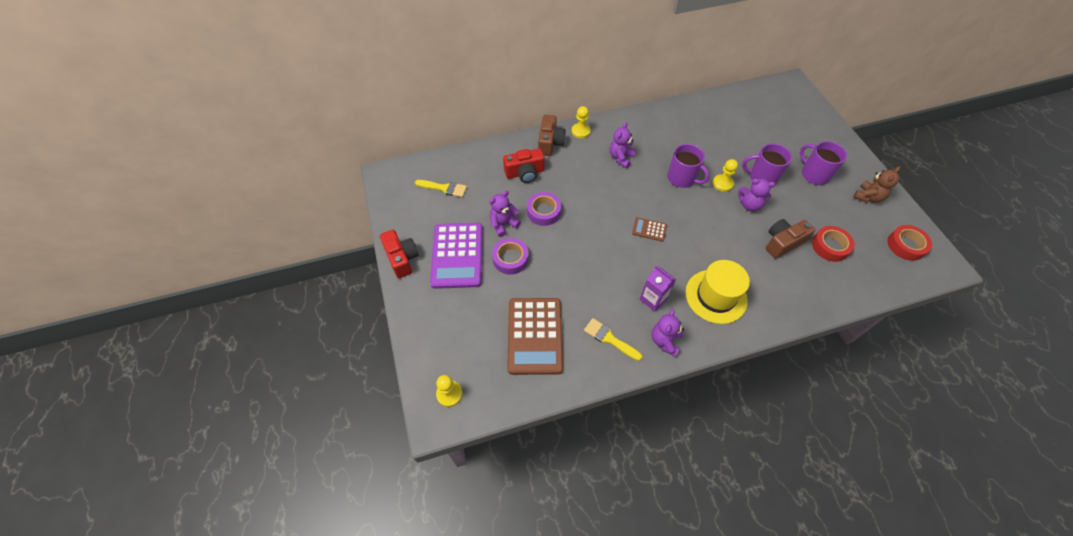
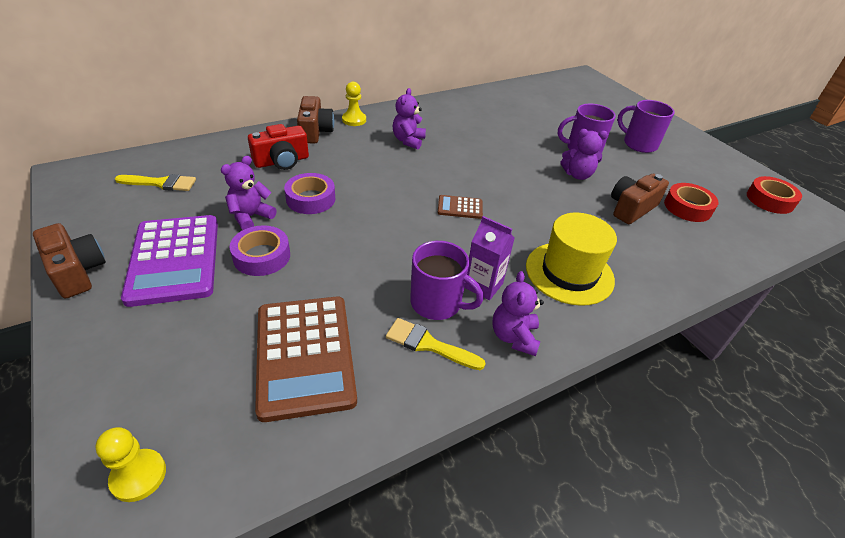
camera: 15 degrees left, 15 degrees down
(402, 258) = (77, 271): red camera -> brown camera
(682, 178) = (489, 155): purple mug -> purple mug (437, 303)
(722, 183) = (539, 157): yellow pawn -> none
(868, 197) = (705, 160): brown teddy bear -> none

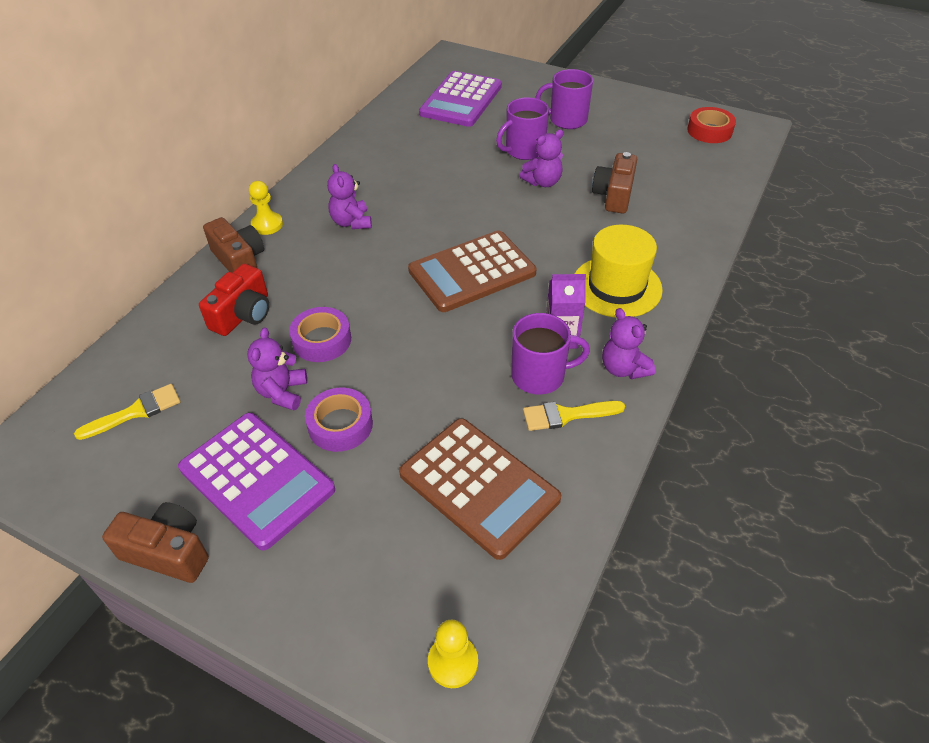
camera: 30 degrees left, 5 degrees up
(460, 207) = (472, 272): brown calculator -> brown calculator, size x2.22
(564, 102) = (461, 100): none -> purple calculator
(687, 207) = (655, 171): red tape -> none

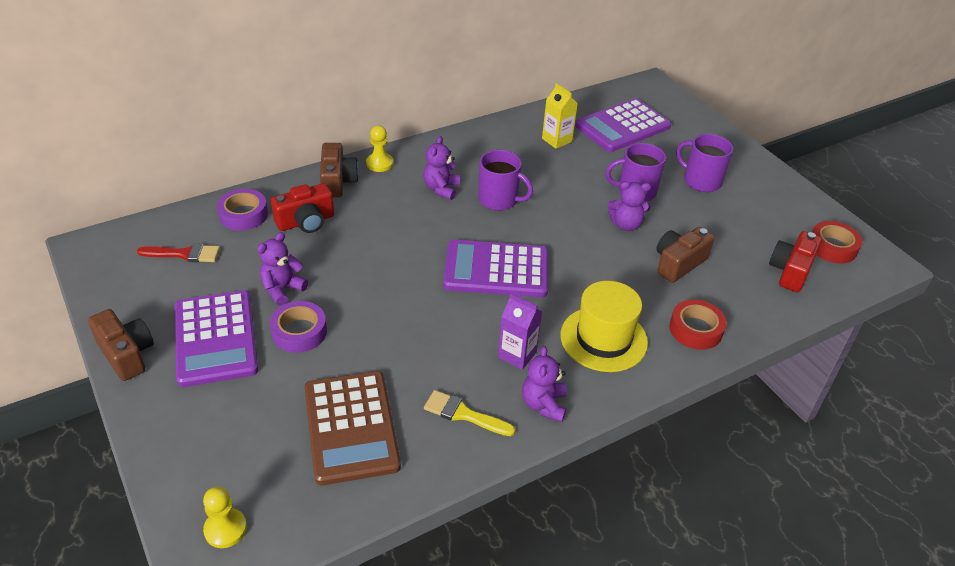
camera: 30 degrees right, 5 degrees down
(136, 411) = (184, 254): yellow brush -> red brush
(322, 340) = (341, 266): purple tape -> purple tape (243, 215)
(416, 134) = (556, 140): none -> yellow carton
(472, 272) = (496, 270): brown calculator -> purple calculator
(539, 376) = (472, 374): purple mug -> purple mug (499, 200)
(677, 243) = (695, 329): none -> red tape
(699, 163) = (790, 271): none -> red camera

